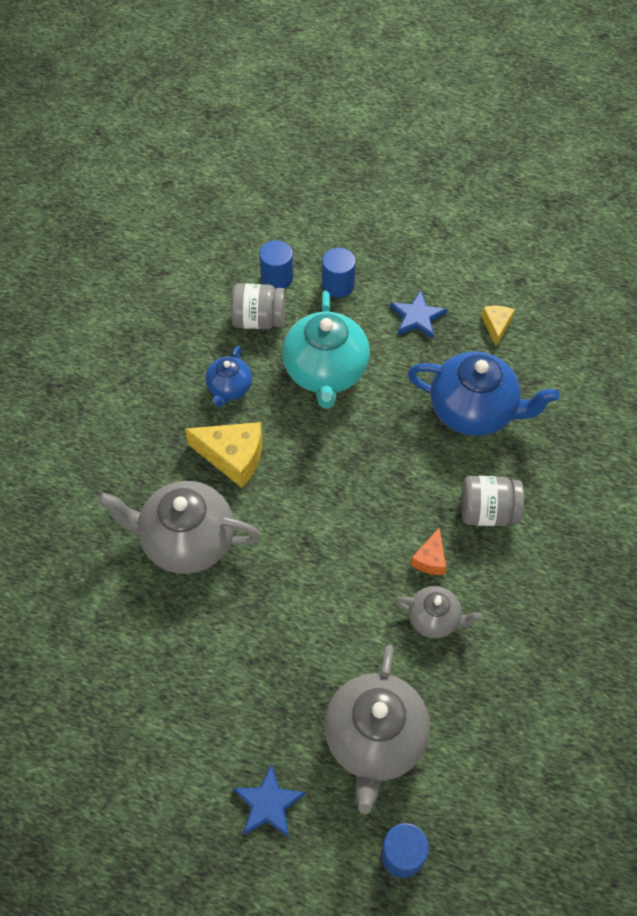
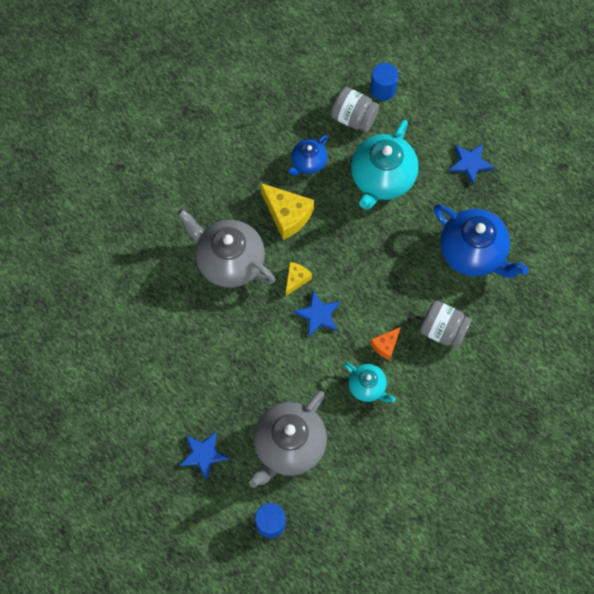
camera: 25 degrees right, 10 degrees up
(329, 558) = (318, 315): none -> blue star
(338, 285) = (424, 113): blue cylinder -> none
(434, 619) = (367, 387): grey teapot -> turquoise teapot
(496, 326) = (525, 195): yellow cheese -> yellow cheese (296, 279)

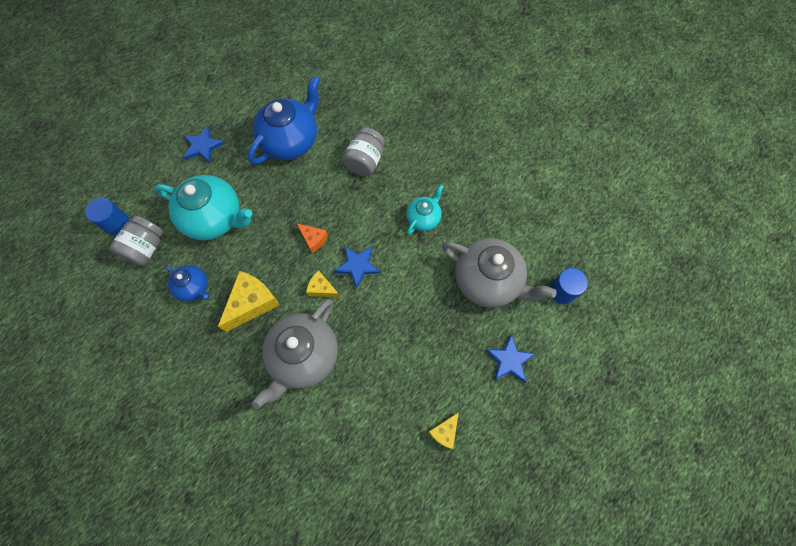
camera: 95 degrees left, 0 degrees up
(144, 383) = (444, 432): none -> yellow cheese
(385, 345) = (383, 206): orange cheese -> orange cheese (313, 239)

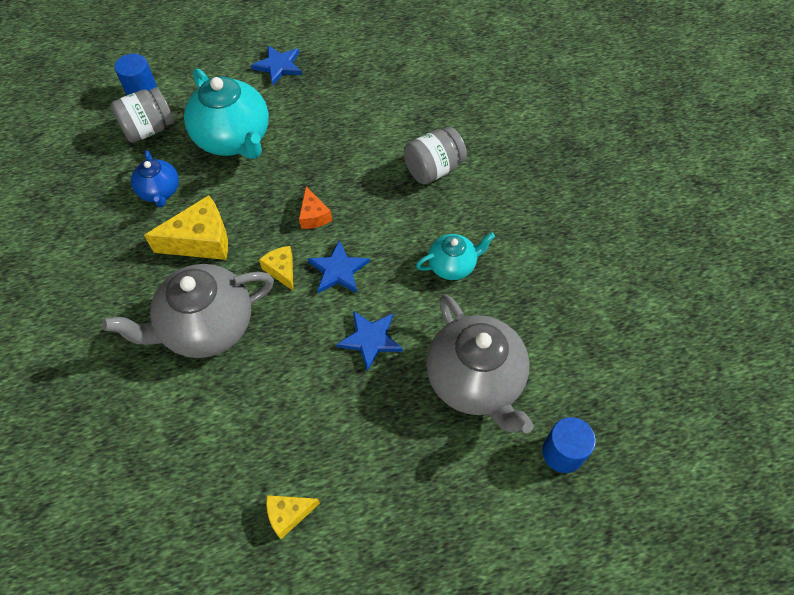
camera: 35 degrees right, 10 degrees down
(291, 141) = (370, 107): blue teapot -> none
(509, 360) = (430, 488): blue star -> blue star (370, 339)

